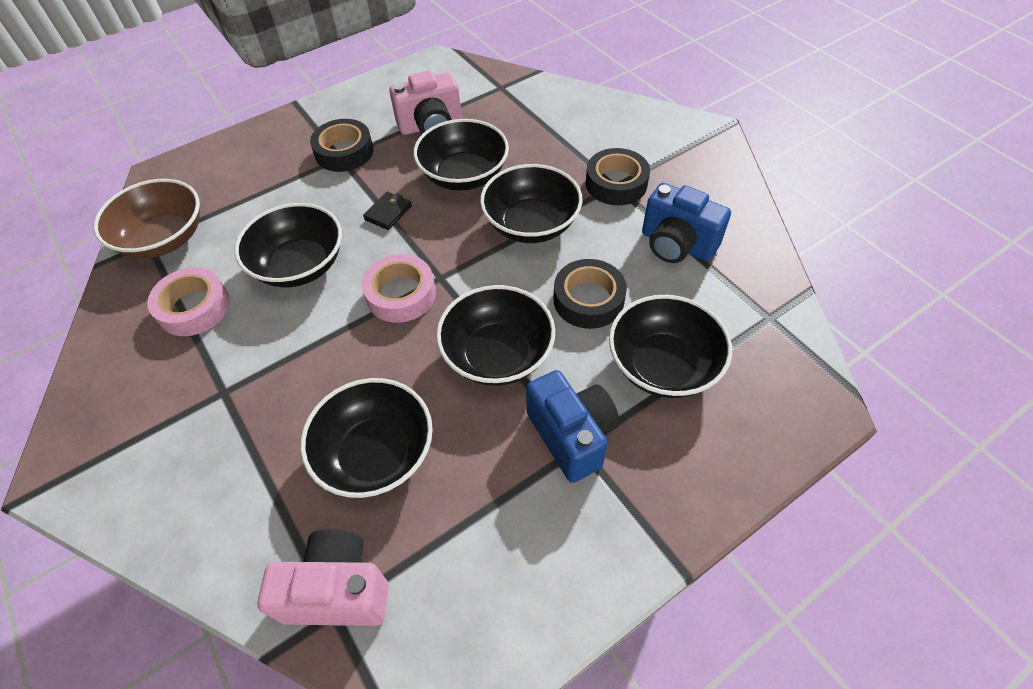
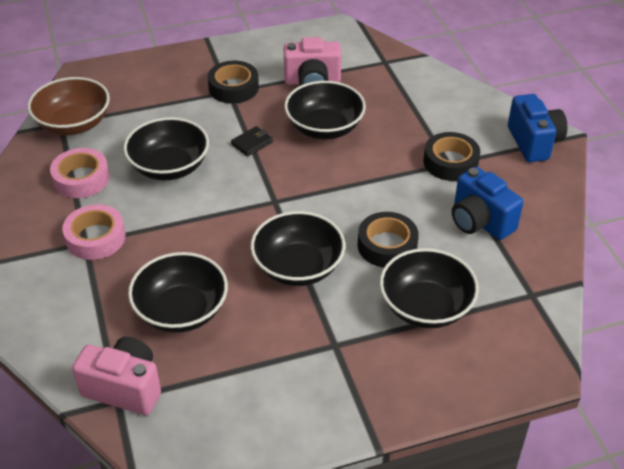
camera: 15 degrees right, 10 degrees down
(401, 294) = (240, 206): pink tape -> pink tape (95, 238)
(531, 224) = (364, 178): black bowl -> none
(572, 435) = (332, 336): blue camera -> blue camera (534, 142)

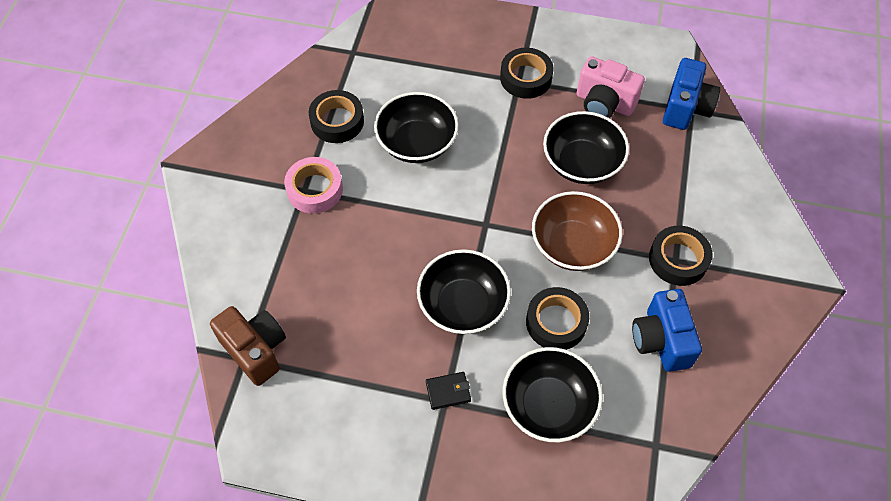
camera: 30 degrees right, 15 degrees up
(74, 124) = (363, 58): brown bowl -> brown bowl (573, 245)
(81, 179) = (337, 121): pink tape -> black tape
(125, 388) = (255, 350): pink camera -> brown camera
(181, 311) = (340, 299): black bowl -> none
(252, 143) = (504, 150): black wallet -> black wallet (448, 391)
(534, 142) = (780, 276): blue camera -> blue camera (686, 108)

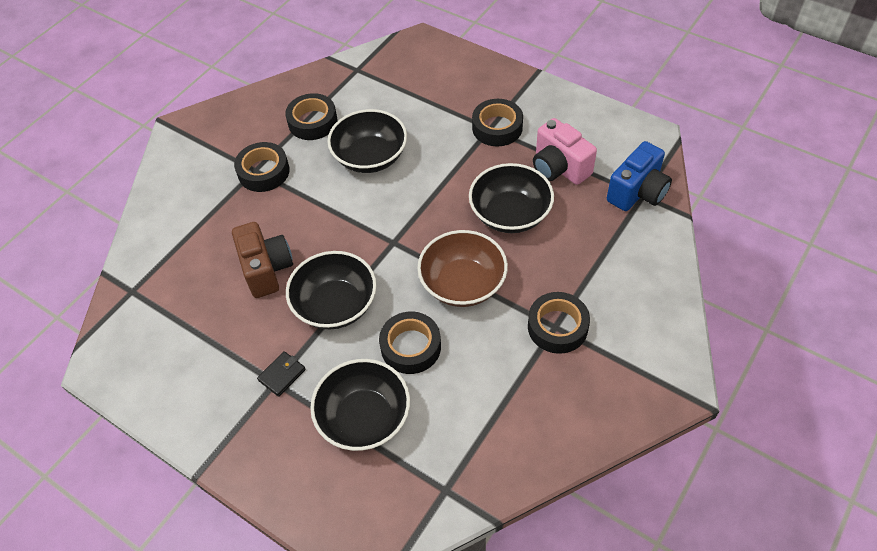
camera: 25 degrees right, 5 degrees down
(255, 350) = (144, 287): brown camera -> brown camera (267, 269)
(314, 189) = (263, 172): pink tape -> black tape
(448, 391) = (282, 375): black wallet -> black wallet turned 60 degrees counterclockwise
(661, 340) = (501, 395): blue camera -> none

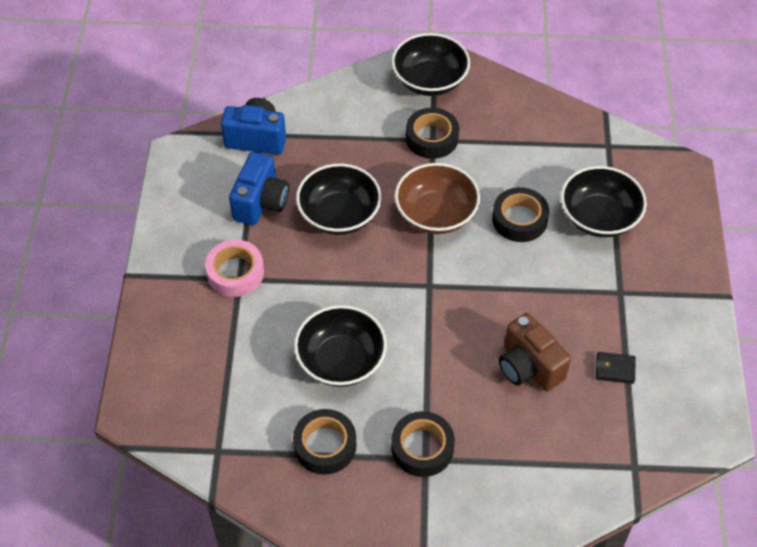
camera: 125 degrees left, 0 degrees up
(267, 269) = (528, 367): brown camera -> brown camera turned 75 degrees counterclockwise
(282, 375) = (611, 291): black wallet -> black wallet (615, 369)
(335, 305) = (522, 292): black bowl -> black bowl (429, 81)
(497, 127) = (235, 273): black tape -> pink tape
(559, 168) = (260, 203): pink camera -> blue camera

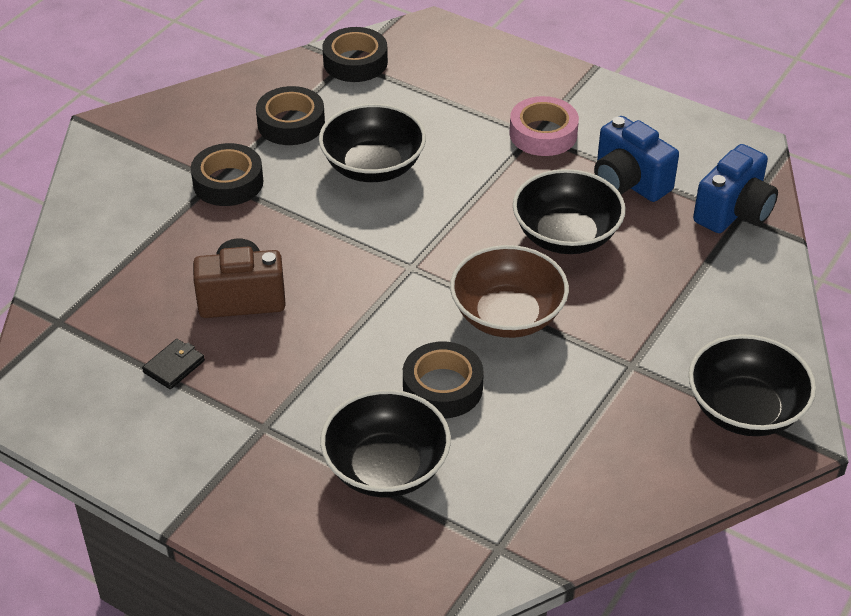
camera: 120 degrees right, 10 degrees down
(432, 138) = (635, 365): black tape -> black tape (355, 62)

